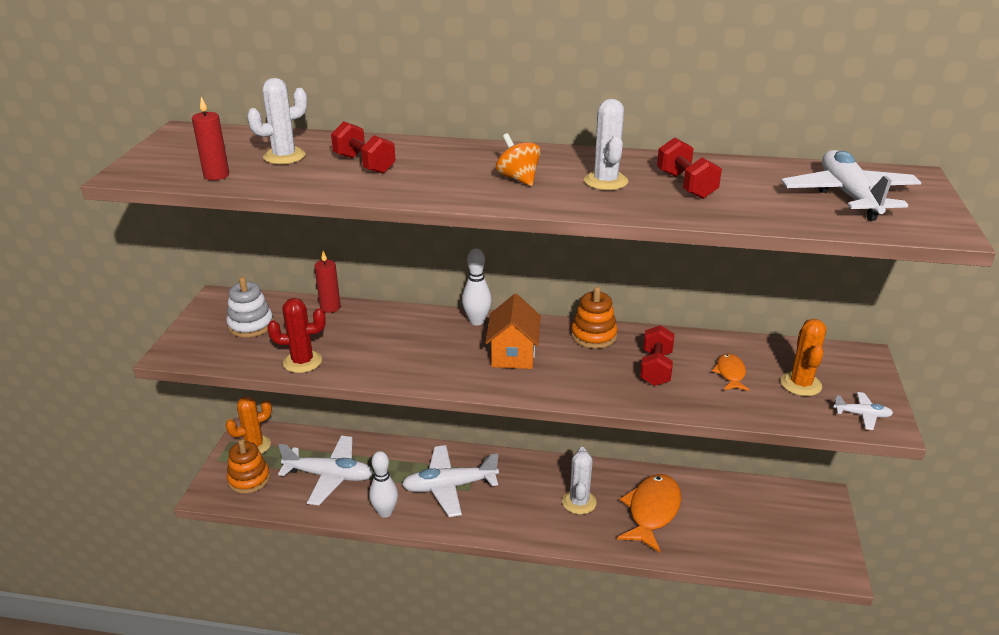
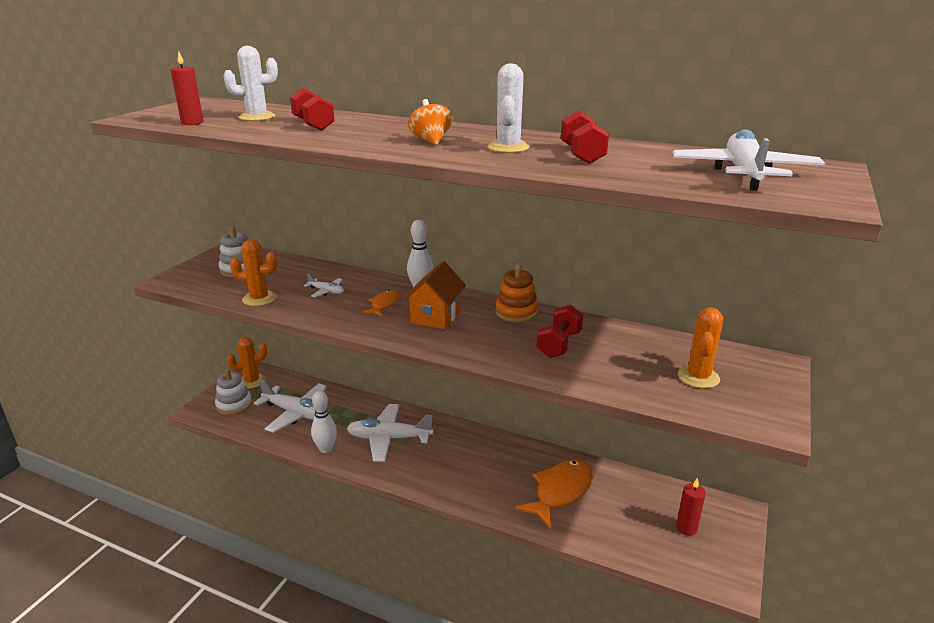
camera: 15 degrees right, 5 degrees down
(249, 479) = (234, 405): orange stacking toy -> white stacking toy
(302, 362) = (259, 299): red cactus -> orange cactus
(330, 307) = (308, 265): red candle -> red candle (686, 528)
(579, 502) = (496, 471): white cactus -> none
(730, 373) = (630, 358): orange fish -> orange fish (384, 304)
(862, 415) = (751, 413): white plane -> white plane (326, 291)

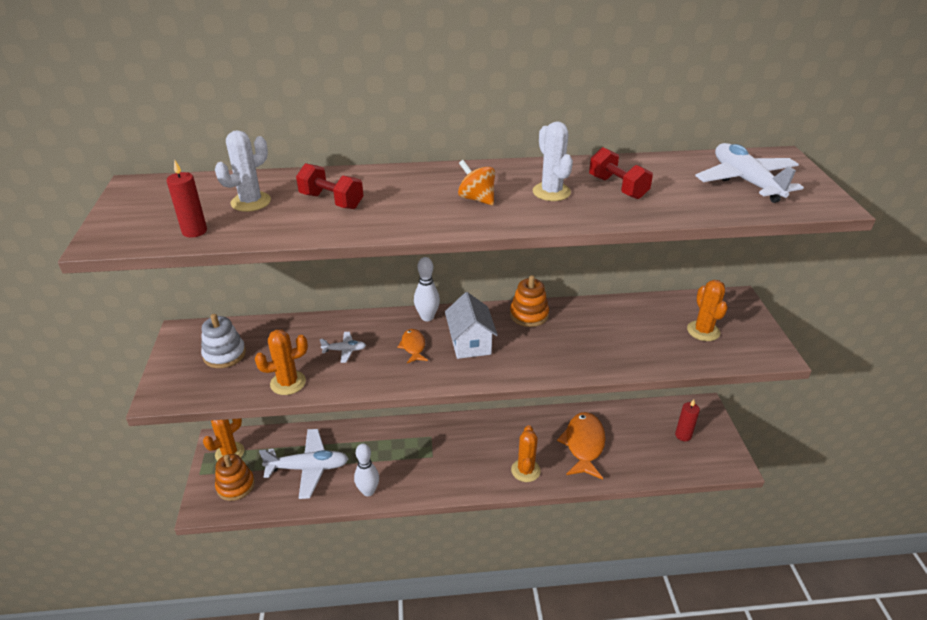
camera: 30 degrees left, 10 degrees up
(234, 405) = (235, 486): white stacking toy -> orange stacking toy
(389, 438) = (415, 456): white plane -> none
(435, 316) = (470, 343): orange house -> white house
(480, 490) = (525, 470): none -> orange cactus
(559, 344) = (589, 336): red dumbbell -> none

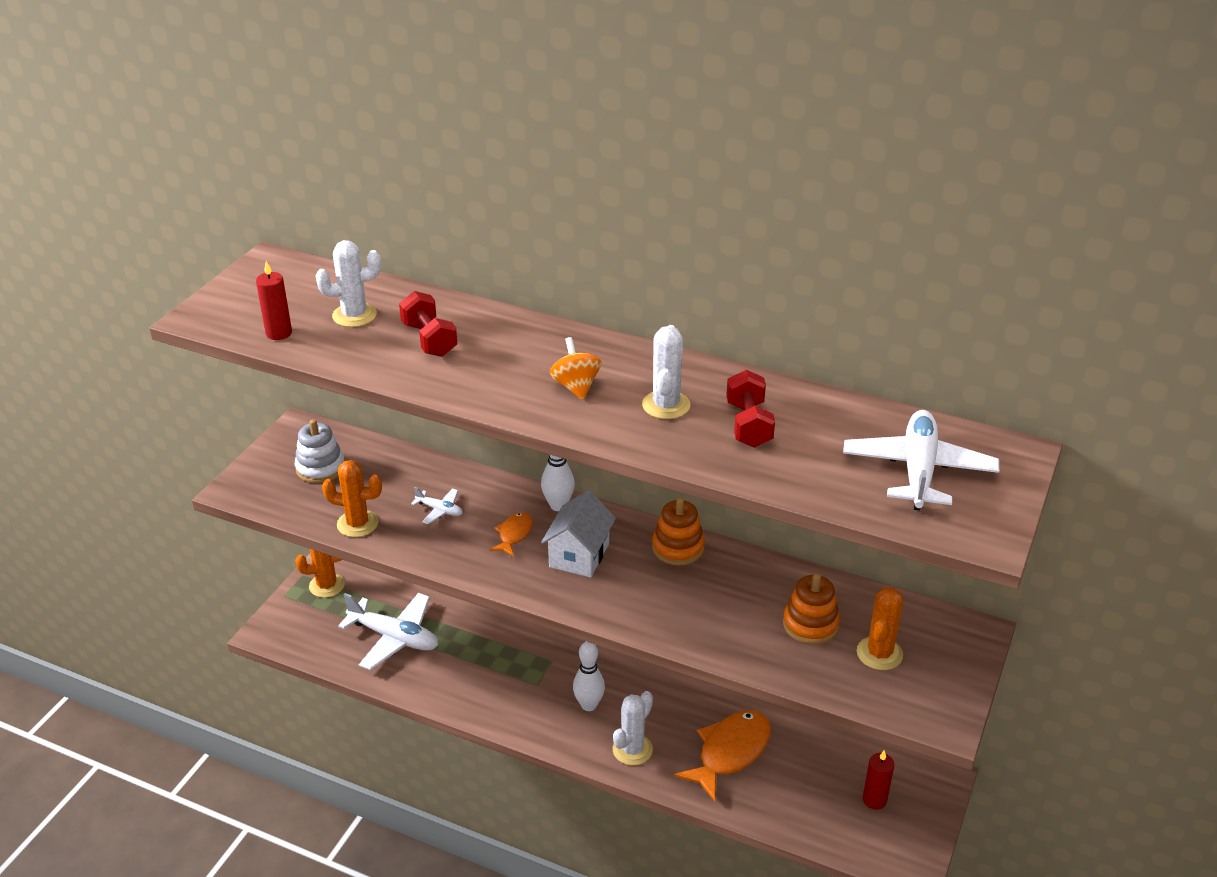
camera: 30 degrees right, 0 degrees up
(235, 486) = (310, 624): orange stacking toy -> orange stacking toy (810, 624)
(368, 491) = (439, 691): white bowling pin -> white bowling pin (589, 705)
(525, 470) = (632, 749): orange cactus -> white cactus

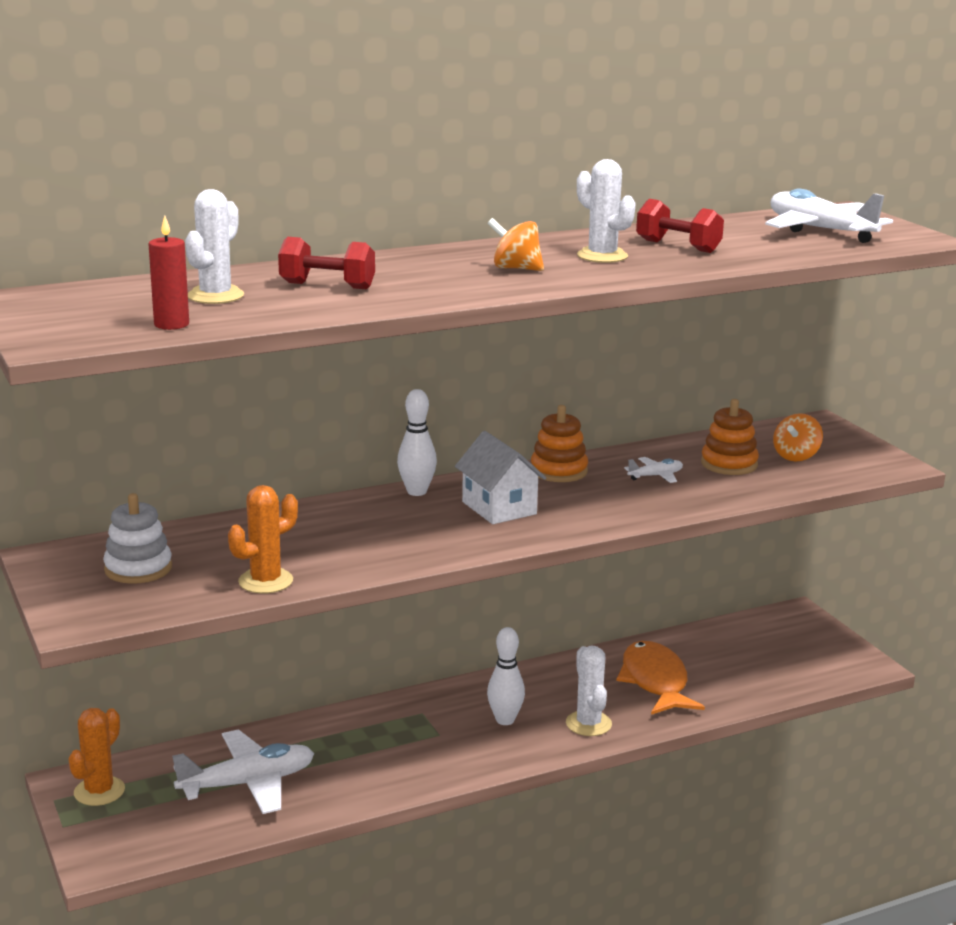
camera: 50 degrees left, 15 degrees down
(439, 510) = (322, 539): white plane -> white plane (655, 476)
(514, 534) = (420, 522): orange fish -> none
(874, 800) = (785, 647): red candle -> none
(879, 653) = (796, 456): orange cactus -> orange spinning top

